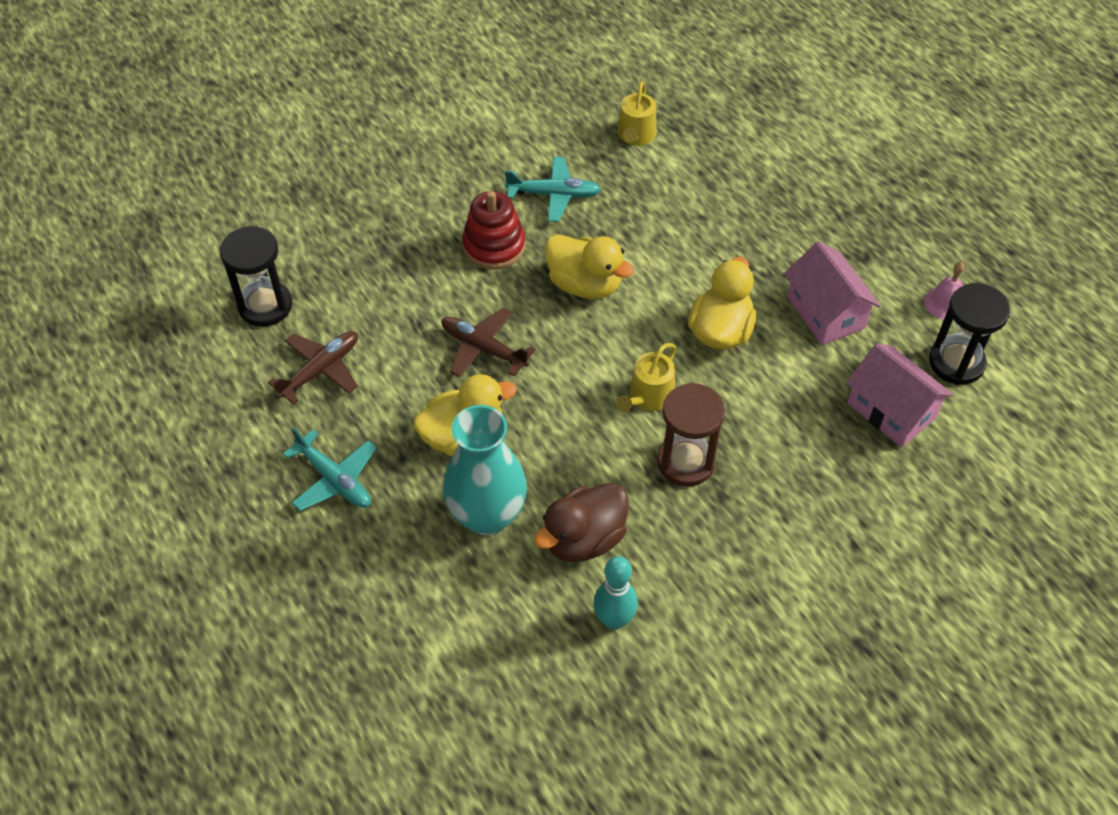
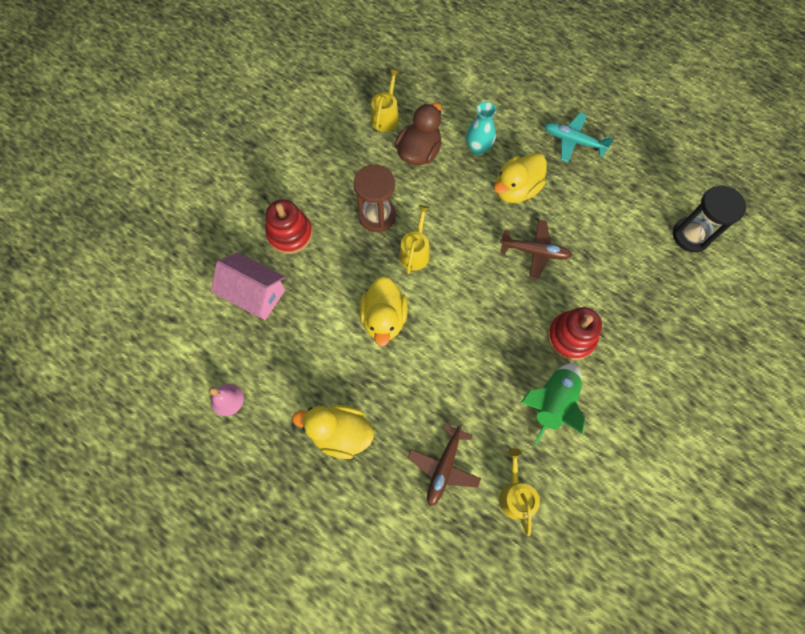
camera: 160 degrees right, 15 degrees up
(320, 370) = (625, 203): brown plane -> brown plane (444, 467)
(487, 515) = (478, 148): turquoise vase -> turquoise vase, size x0.60
(554, 194) = (551, 403): turquoise plane -> green rocket
(585, 284) = (492, 325): yellow duck -> yellow duck (340, 433)
(614, 620) = (386, 116): turquoise bowling pin -> yellow watering can
(824, 476) = (290, 234): none -> red stacking toy
(825, 312) = (314, 360): pink house -> none
(956, 362) = (214, 348): black hourglass -> none

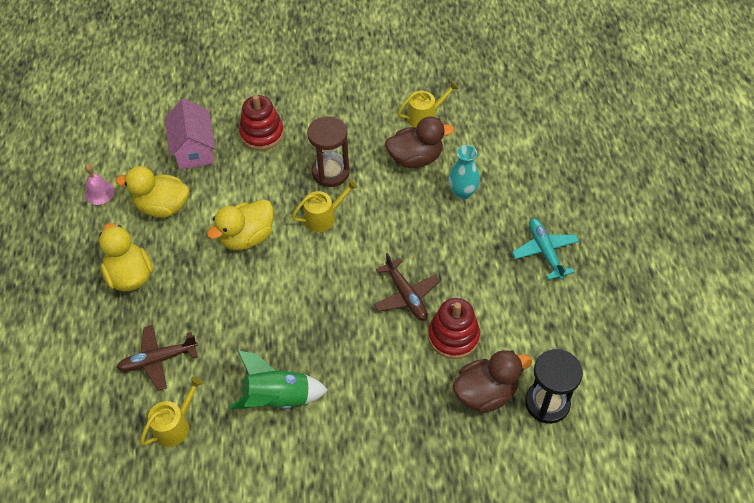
camera: 50 degrees right, 15 degrees down
(516, 189) = (451, 243): yellow duck -> yellow duck (162, 207)
(571, 337) = (351, 374): red stacking toy -> red stacking toy (453, 336)
(655, 265) = (485, 393): none -> brown duck

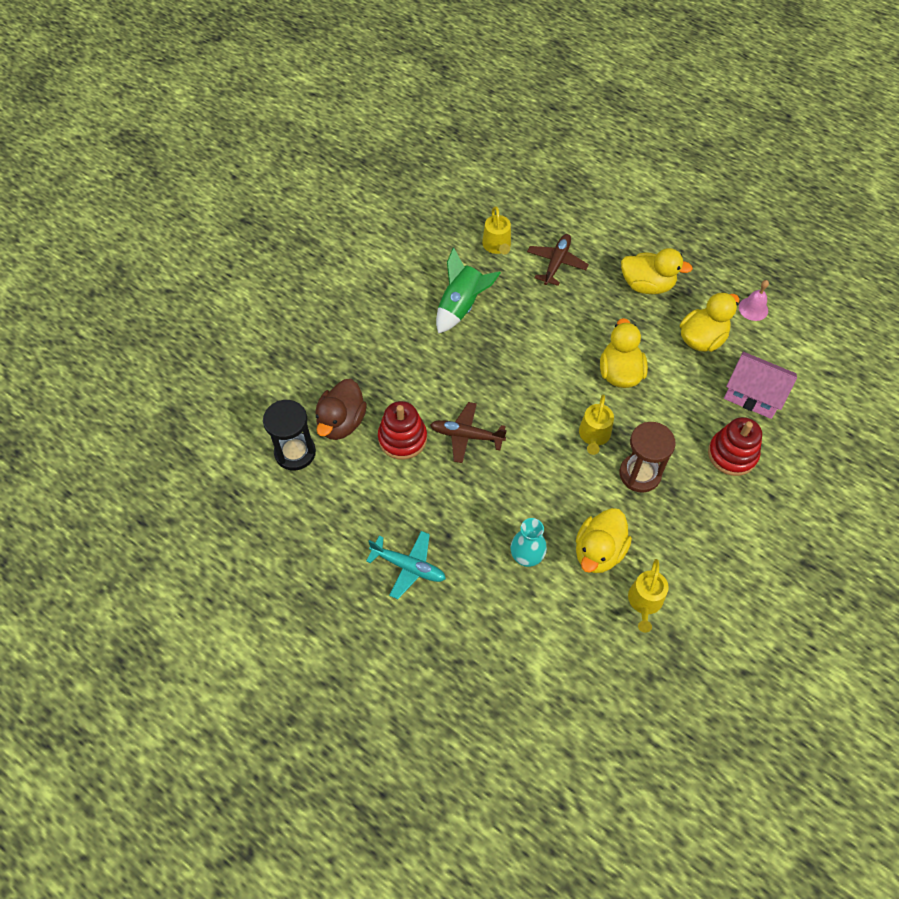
camera: 130 degrees right, 5 degrees up
(415, 158) = (598, 551): brown duck -> yellow duck

